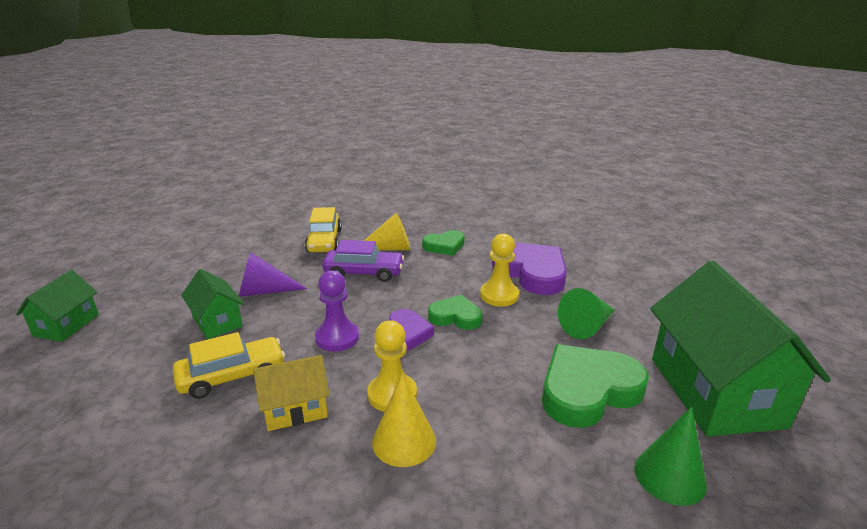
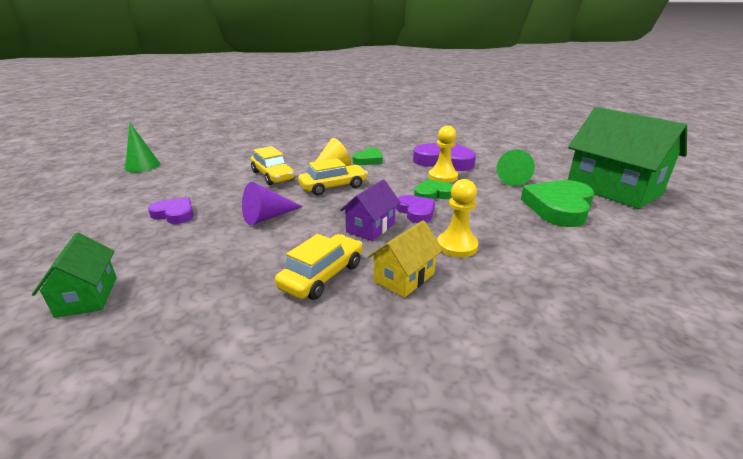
camera: 30 degrees left, 0 degrees up
(199, 262) = (174, 214): none -> purple heart
(217, 322) = (254, 247): green house -> none
(337, 338) = (370, 227): purple pawn -> purple house
(364, 273) = (333, 187): purple car -> yellow car
(404, 441) = (502, 267): yellow cone -> none
(670, 476) = (650, 231): green cone -> green cone (142, 166)

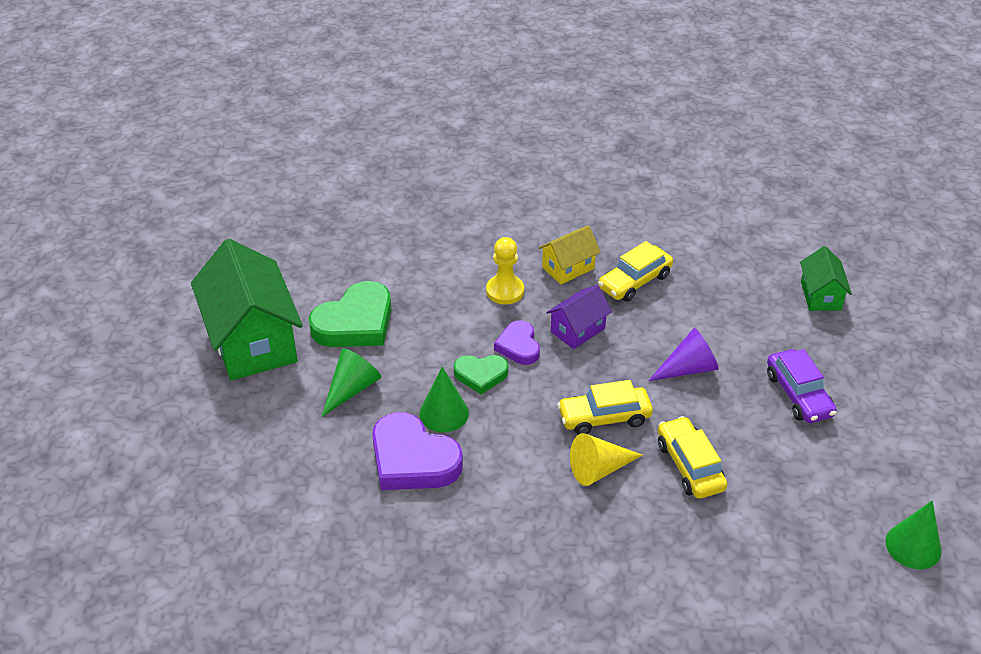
camera: 165 degrees left, 15 degrees up
(174, 214) = (798, 395): purple heart -> purple car
(369, 160) = (532, 490): green heart -> none
(443, 177) = (444, 413): yellow pawn -> green cone

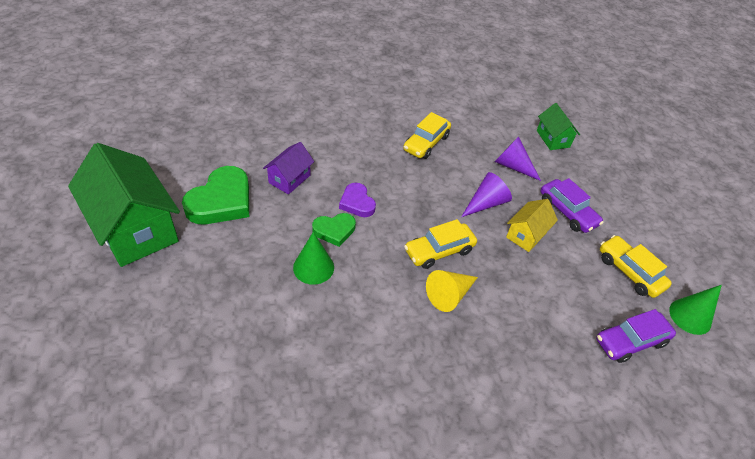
camera: 20 degrees left, 5 degrees up
(352, 389) = (231, 258): green cone -> none
(412, 459) = (298, 313): purple heart -> none
(505, 291) = (334, 161): yellow pawn -> none
(568, 268) = (375, 138): yellow house -> yellow house (526, 235)
(577, 330) = (397, 184): purple house -> purple house (289, 179)
(690, 466) = (514, 280): yellow car -> yellow car (629, 272)
(745, 325) = (512, 166): none -> purple cone
(814, 559) = (630, 341): none -> purple car

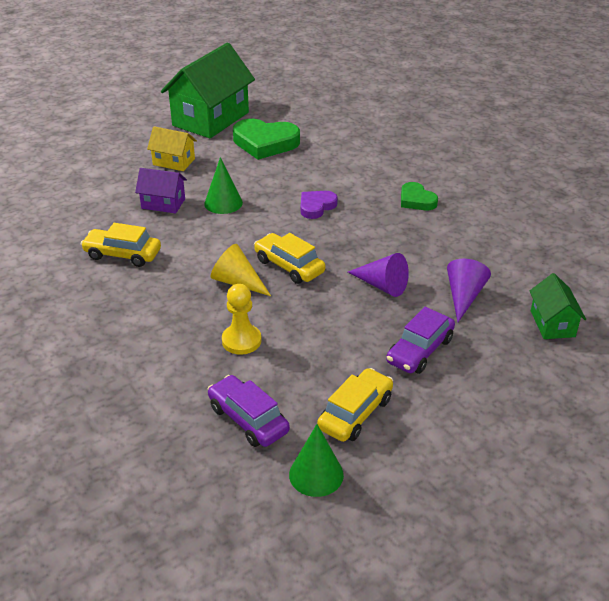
camera: 75 degrees right, 10 degrees down
(289, 179) = (317, 165): purple house -> purple house (163, 203)
(334, 230) = (272, 203): green heart -> green heart (416, 200)
(426, 143) = (443, 229): yellow car -> yellow car (122, 254)
(526, 235) = (355, 322): yellow house -> yellow house (174, 162)
(533, 317) = (241, 341): none -> yellow pawn
(553, 139) = (552, 324): green house -> green house turned 60 degrees counterclockwise

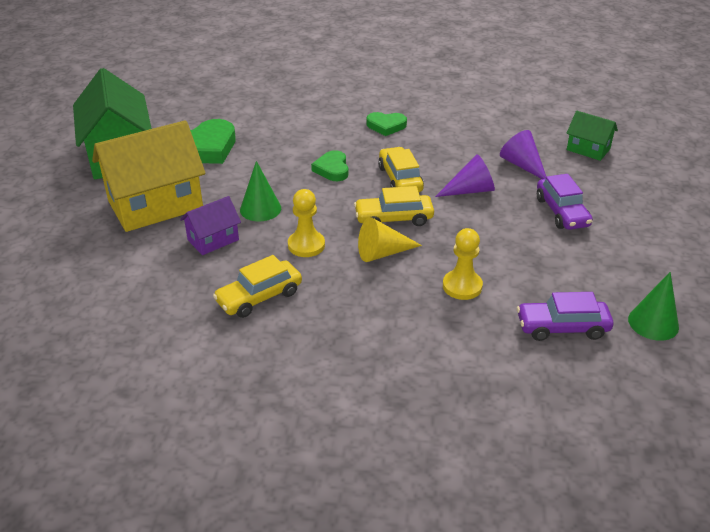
camera: 50 degrees left, 0 degrees up
(174, 162) = (155, 205): yellow house -> yellow house, size x2.02
(204, 244) = (306, 245): none -> yellow pawn
(316, 206) = (332, 169): purple heart -> green heart
(355, 413) = (603, 273): yellow car -> yellow car (400, 179)

